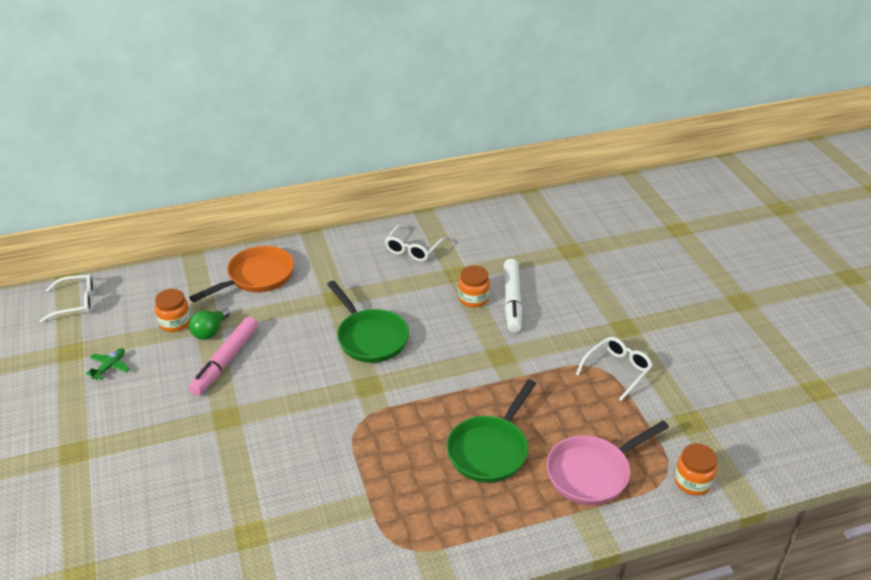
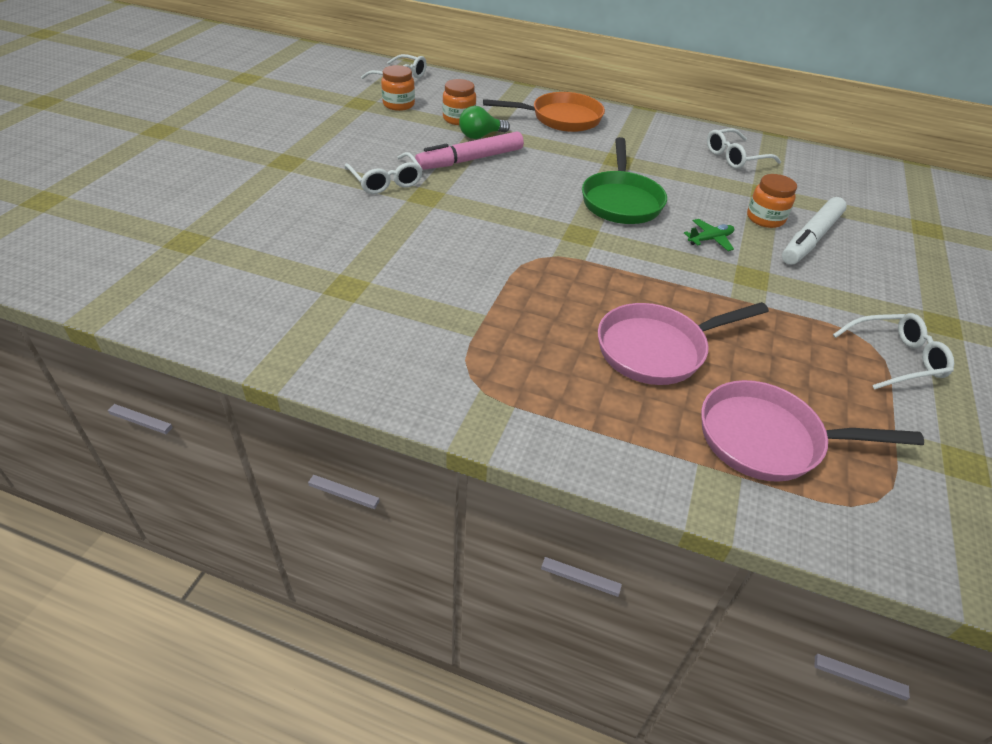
camera: 35 degrees right, 5 degrees up
(109, 367) = (376, 124): green plane -> green plane (710, 240)
(180, 422) = (386, 181): none -> white glasses
(490, 450) = (657, 349): green pan -> pink pan
(692, 482) = (913, 531): orange jar -> orange jar (398, 104)

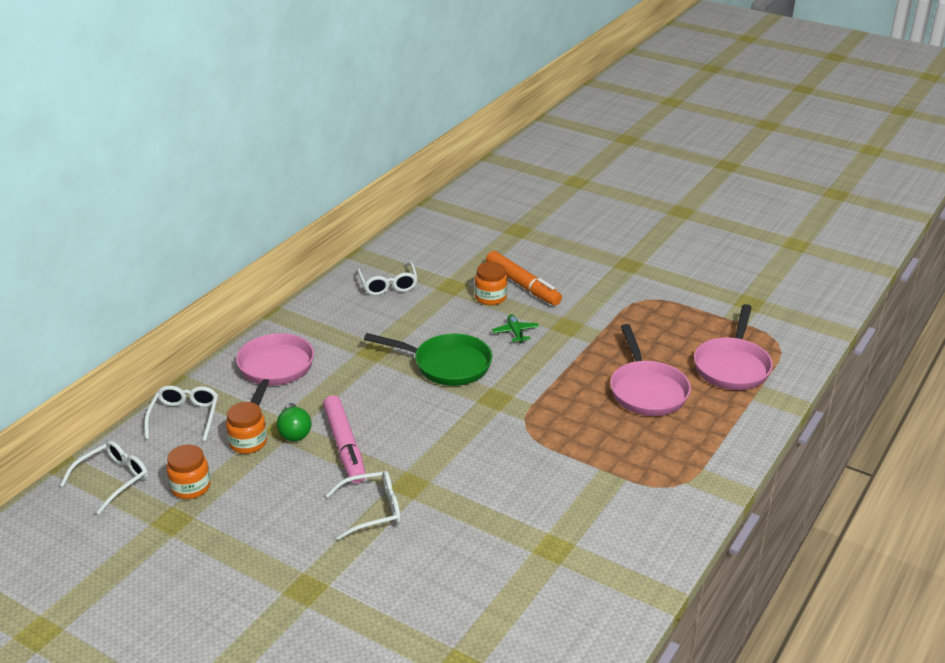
camera: 75 degrees left, 10 degrees down
(561, 118) = (274, 370): orange pan -> pink pan
(811, 239) = (523, 285): white marker -> orange marker
(896, 358) = (661, 294): white glasses -> white glasses (185, 417)

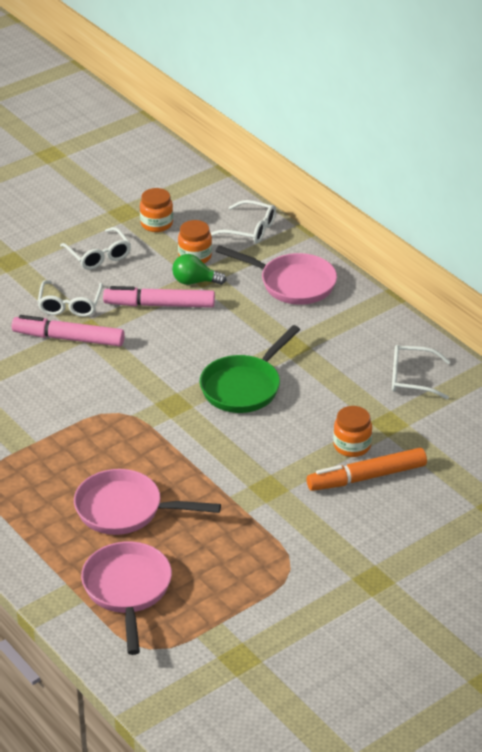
camera: 110 degrees right, 5 degrees up
(113, 480) = (189, 191): white glasses -> white glasses (99, 256)
(431, 494) = (68, 338): none -> pink marker
(515, 332) = (275, 446): green plane -> none
(732, 366) = (127, 590): pink pan -> pink pan turned 45 degrees clockwise

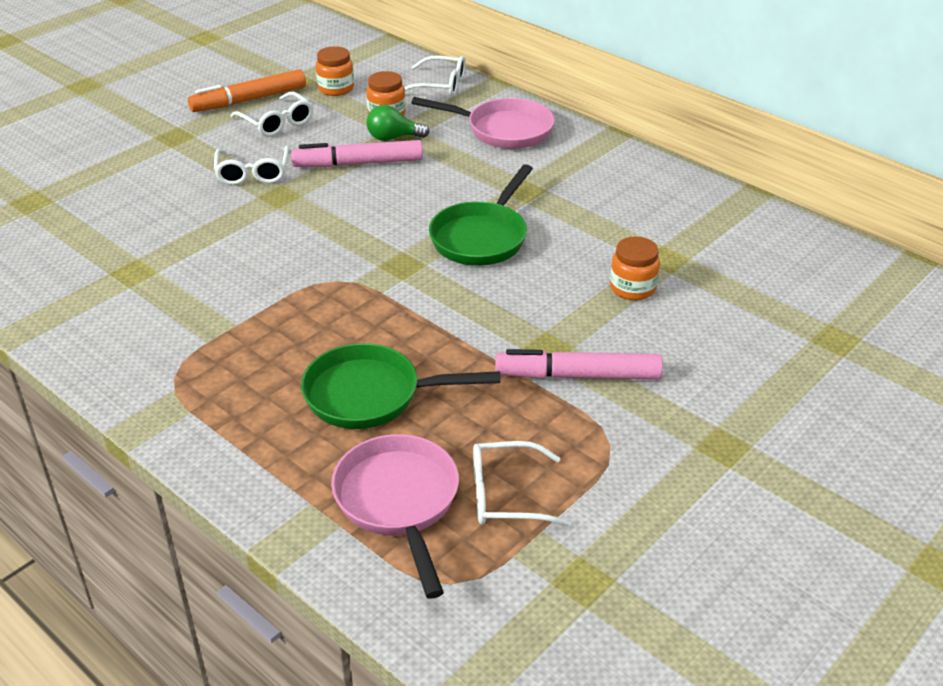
camera: 10 degrees left, 0 degrees up
(68, 338) = (257, 207): pink marker -> pink marker (578, 376)
(125, 510) = (371, 395): pink pan -> green pan
(366, 477) = (664, 321): orange marker -> orange marker (249, 100)
(411, 378) = (673, 210): white glasses -> white glasses (506, 495)

